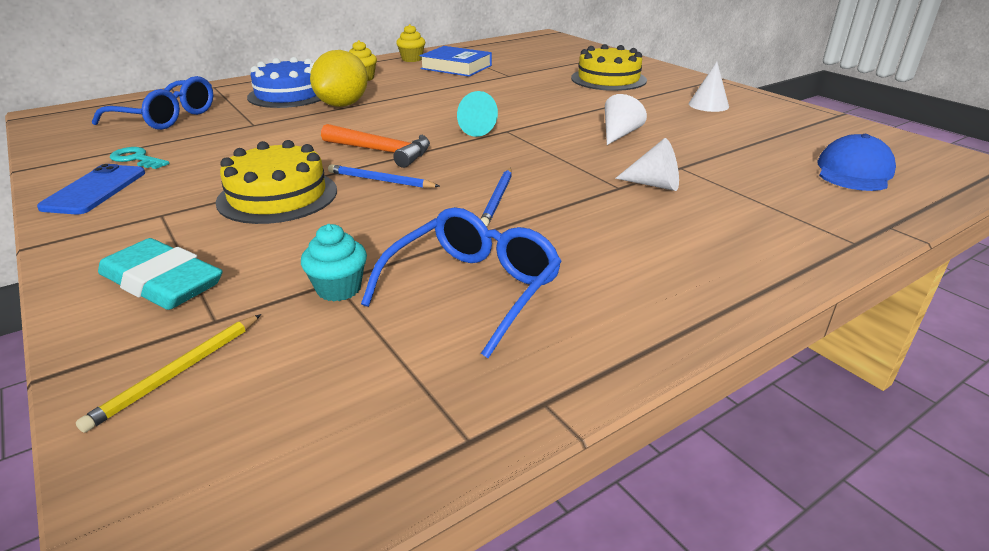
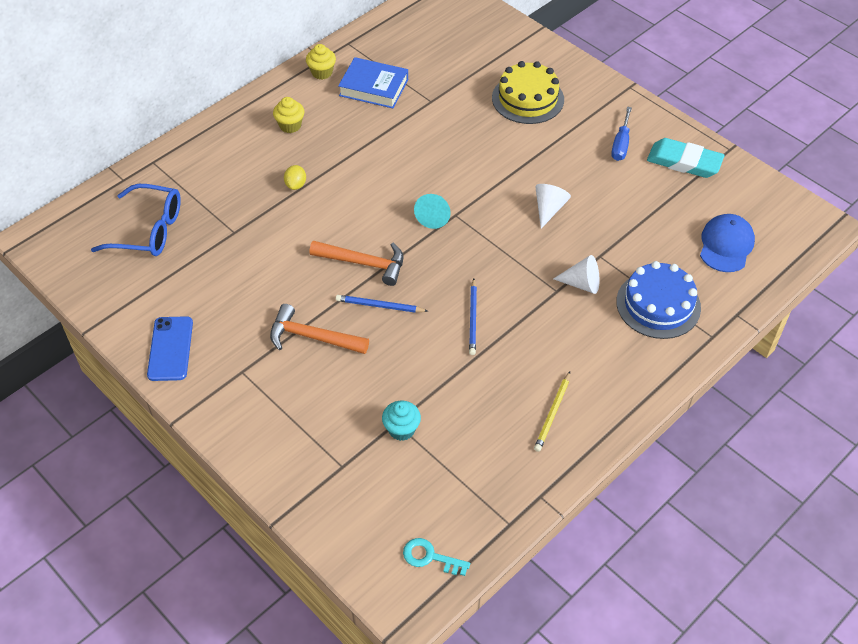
camera: 10 degrees left, 20 degrees up
(136, 159) = (171, 301): turquoise key -> turquoise key (430, 557)
(162, 282) = (290, 440): turquoise eraser -> turquoise eraser (684, 162)
(178, 373) = (346, 507): yellow pencil -> yellow pencil (553, 413)
(278, 196) = (312, 337): yellow cake -> orange hammer
(289, 95) = (236, 170): blue cake -> blue cake (658, 305)
(343, 105) = (296, 185): yellow lemon -> yellow lemon, size x0.46
(473, 288) = (482, 417): blue glasses -> none
(708, 105) = (621, 144): white cone -> blue screwdriver

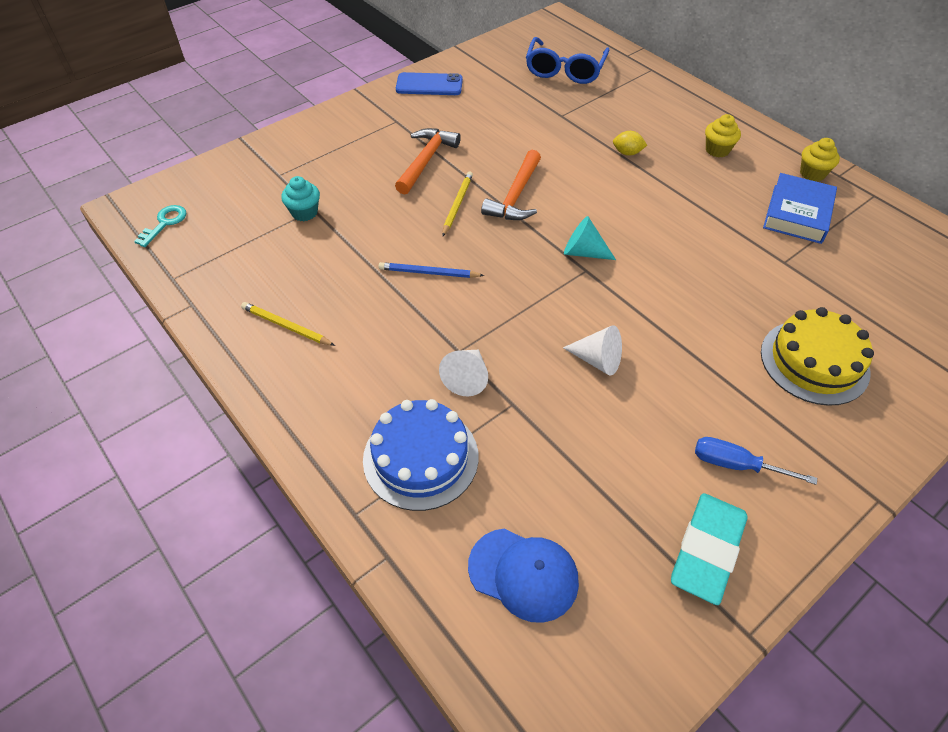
camera: 95 degrees right, 0 degrees up
(379, 306) = (457, 205): blue pencil -> yellow pencil

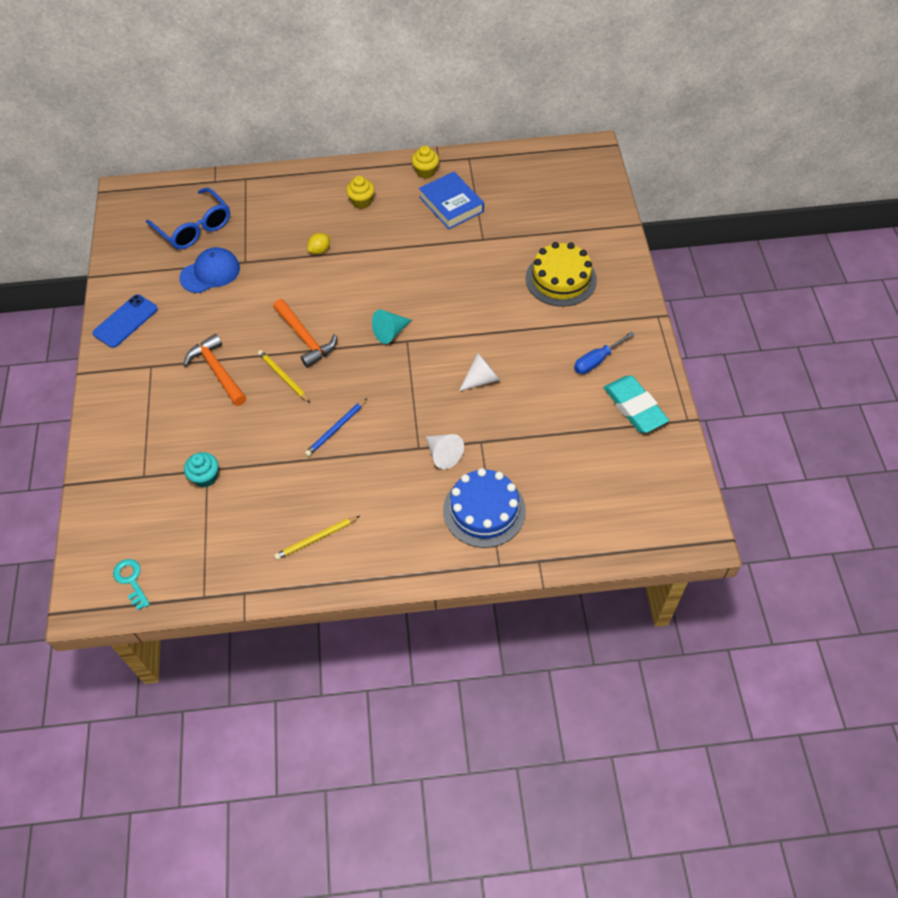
camera: 55 degrees left, 5 degrees up
(523, 574) = (593, 498): blue cap -> blue cap (210, 273)

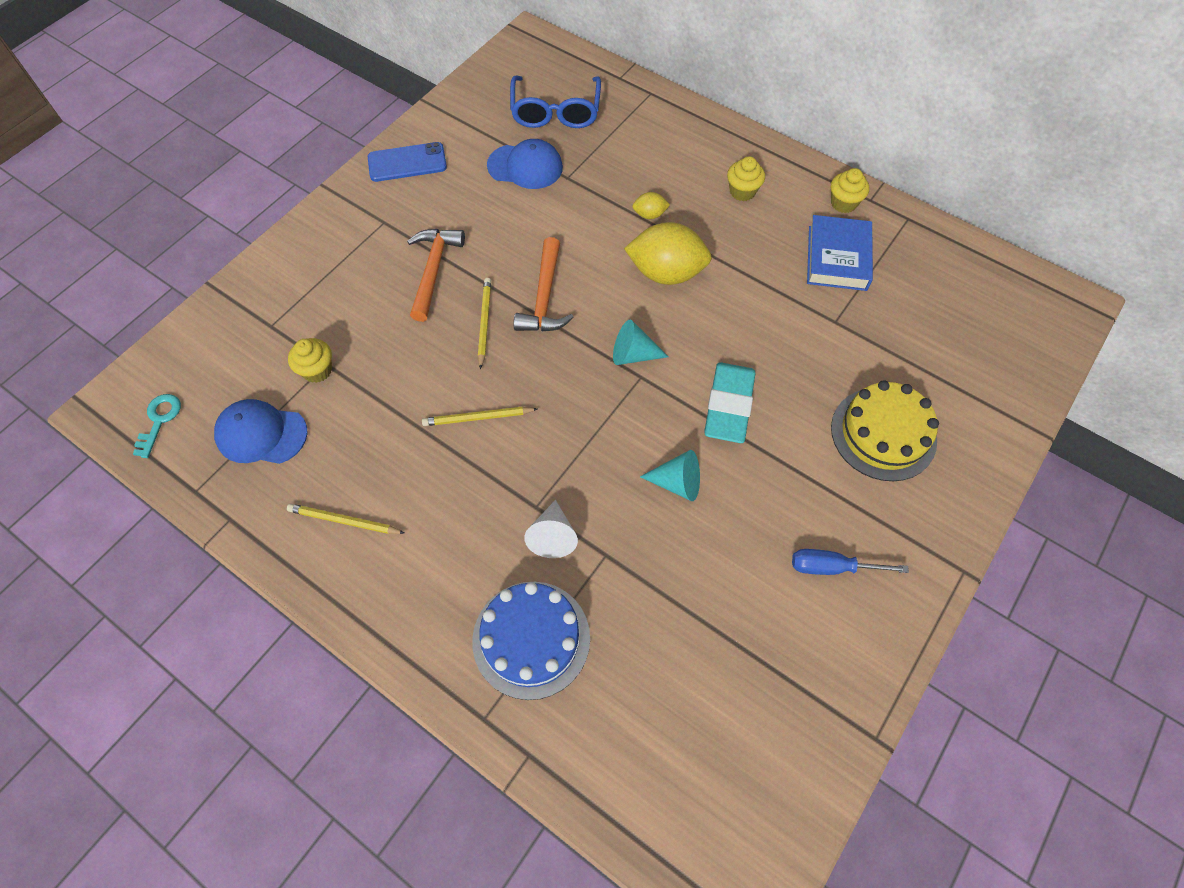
camera: 40 degrees right, 5 degrees up
(205, 477) = (317, 370): turquoise cupcake -> yellow cupcake
(210, 536) = (261, 434): none -> blue cap
(336, 429) = (478, 418): blue pencil -> yellow pencil
(363, 276) = (666, 273): none -> yellow lemon
(481, 379) = (677, 483): white cone -> turquoise cone
(634, 407) = (823, 664): turquoise eraser -> turquoise eraser (728, 405)

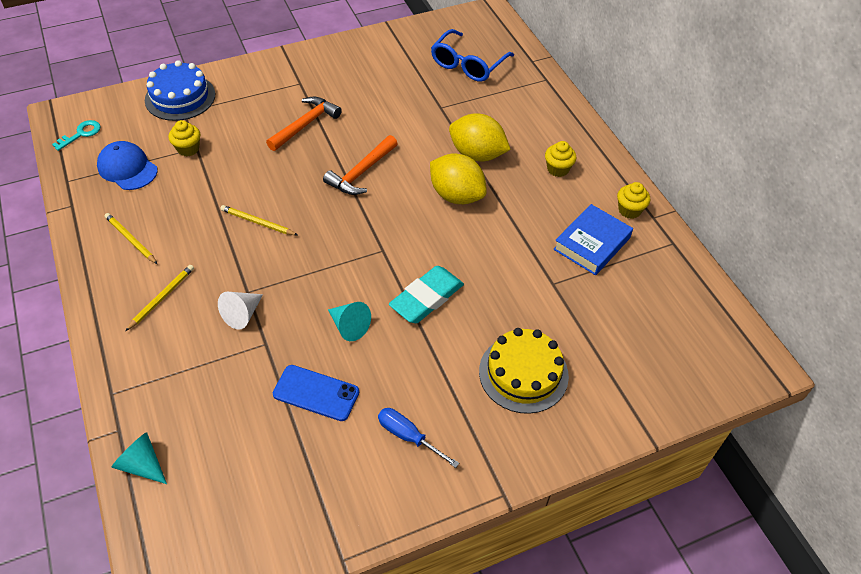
camera: 30 degrees right, 10 degrees down
(407, 162) = (344, 55): blue phone -> blue phone (316, 393)
(484, 323) = (310, 169): yellow pencil -> yellow pencil (162, 298)
(525, 166) = (418, 89): blue cap -> none
(531, 639) = (177, 366): blue cake -> blue cake (180, 97)
(633, 354) = (389, 234): turquoise cone -> turquoise cone (142, 464)
(649, 215) = (477, 154): yellow lemon -> yellow lemon, size x2.18

